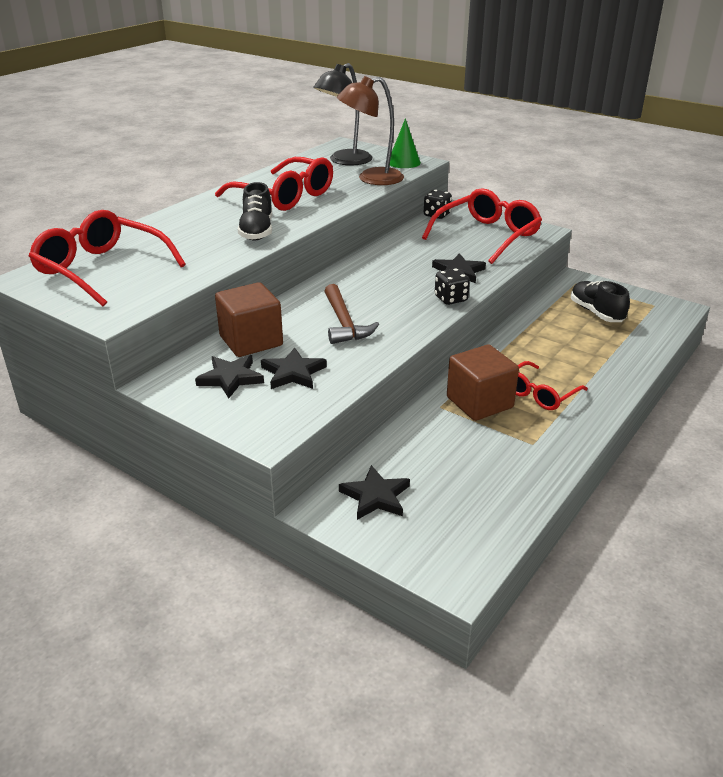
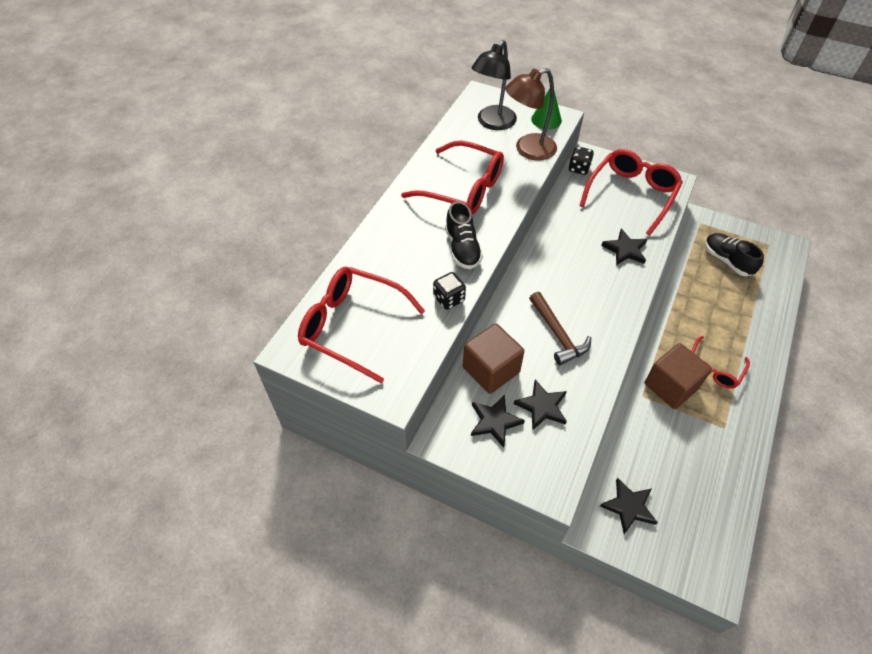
camera: 10 degrees left, 20 degrees up
(451, 299) = (632, 289): black dice -> black dice (449, 299)

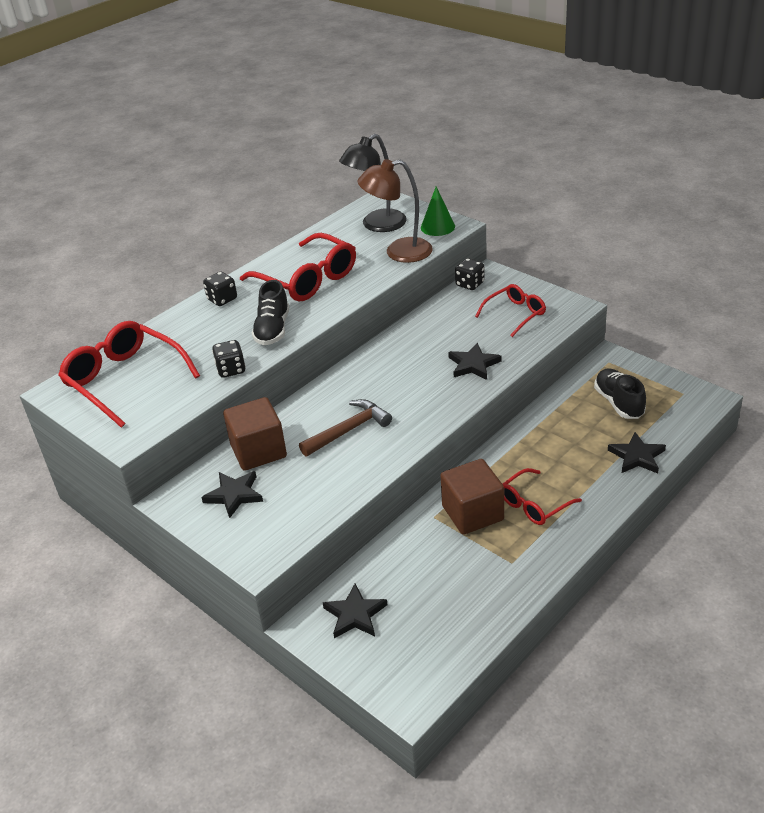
camera: 20 degrees right, 15 degrees down
(396, 220) = (222, 299): none -> black dice
(542, 406) = (291, 490): black star -> black star (637, 456)
(557, 334) = (348, 430): brown hammer -> brown hammer turned 120 degrees counterclockwise
(631, 194) = (515, 314): red glasses -> red glasses, size x0.58

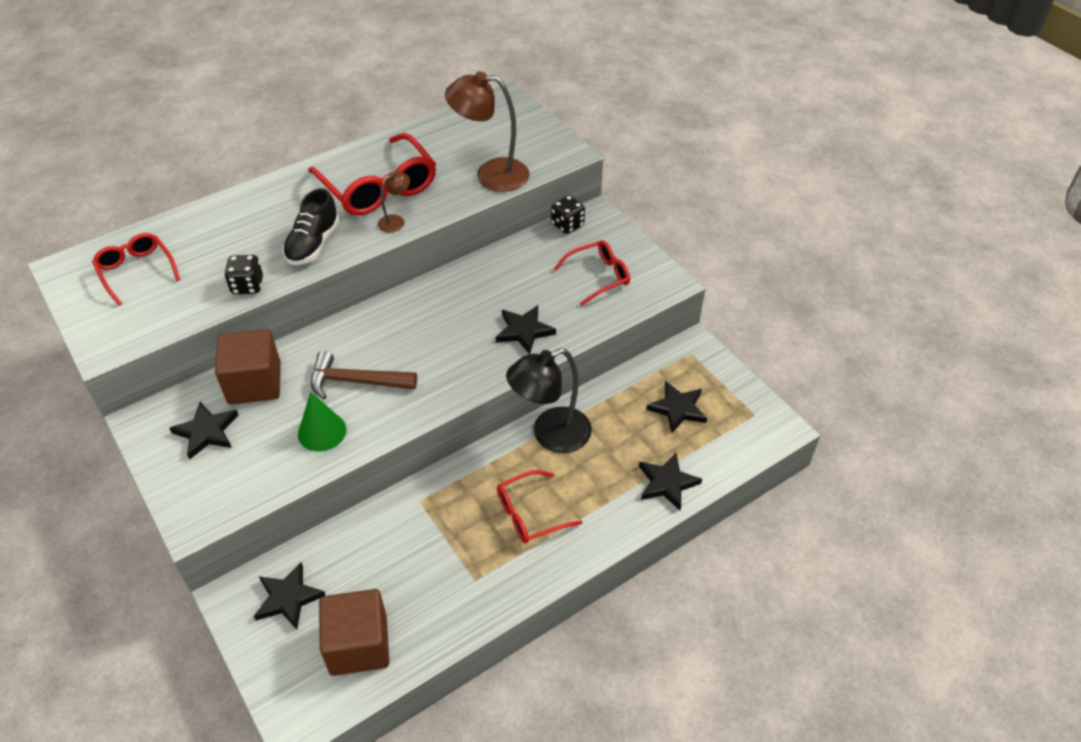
camera: 10 degrees right, 10 degrees up
(124, 380) = (136, 271): red glasses -> red glasses, size x0.58
(222, 299) = (280, 192): black dice -> none
(335, 299) = (396, 221): none -> brown lamp
(348, 430) = (356, 381): brown hammer -> brown hammer turned 150 degrees counterclockwise
(377, 225) = (484, 133): black lamp -> black lamp (550, 435)
(437, 227) = (548, 150): green cone -> green cone (322, 431)
(472, 513) = (461, 507): brown cube -> brown cube (358, 645)
(618, 403) = (678, 409): black shoe -> black star

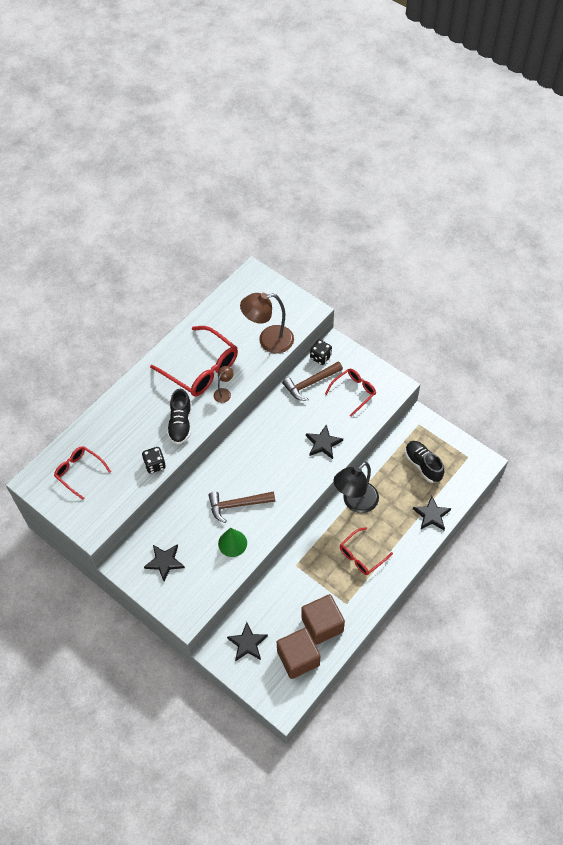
camera: 15 degrees left, 10 degrees up
(254, 383) = (177, 522): brown cube -> brown cube (322, 625)
(539, 253) = (310, 383): none -> brown hammer
(678, 409) = (423, 465): black star -> black shoe

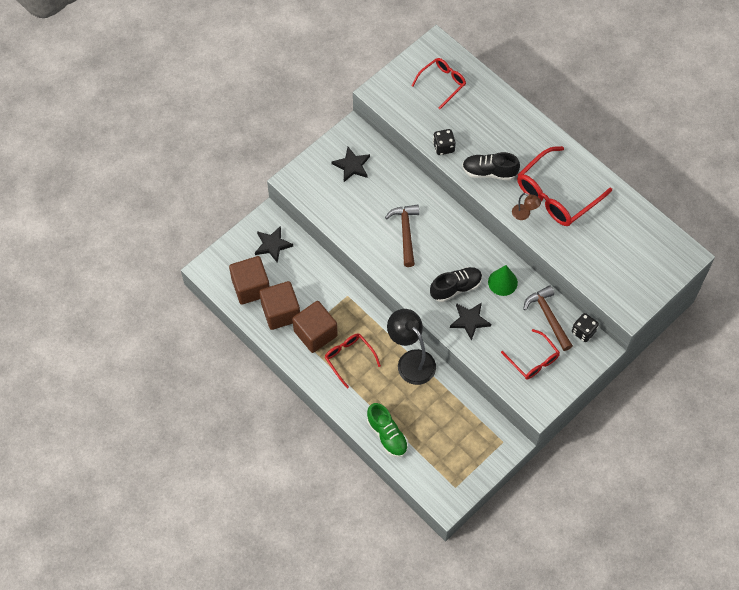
camera: 95 degrees right, 5 degrees up
(232, 543) = (364, 225): green cone -> green cone (502, 282)
(268, 341) = (589, 263): brown lamp -> none
(340, 589) = (315, 333): none -> brown cube
(423, 465) = (449, 437): black shoe -> black shoe (456, 288)
(431, 515) = (387, 435): black star -> green shoe

